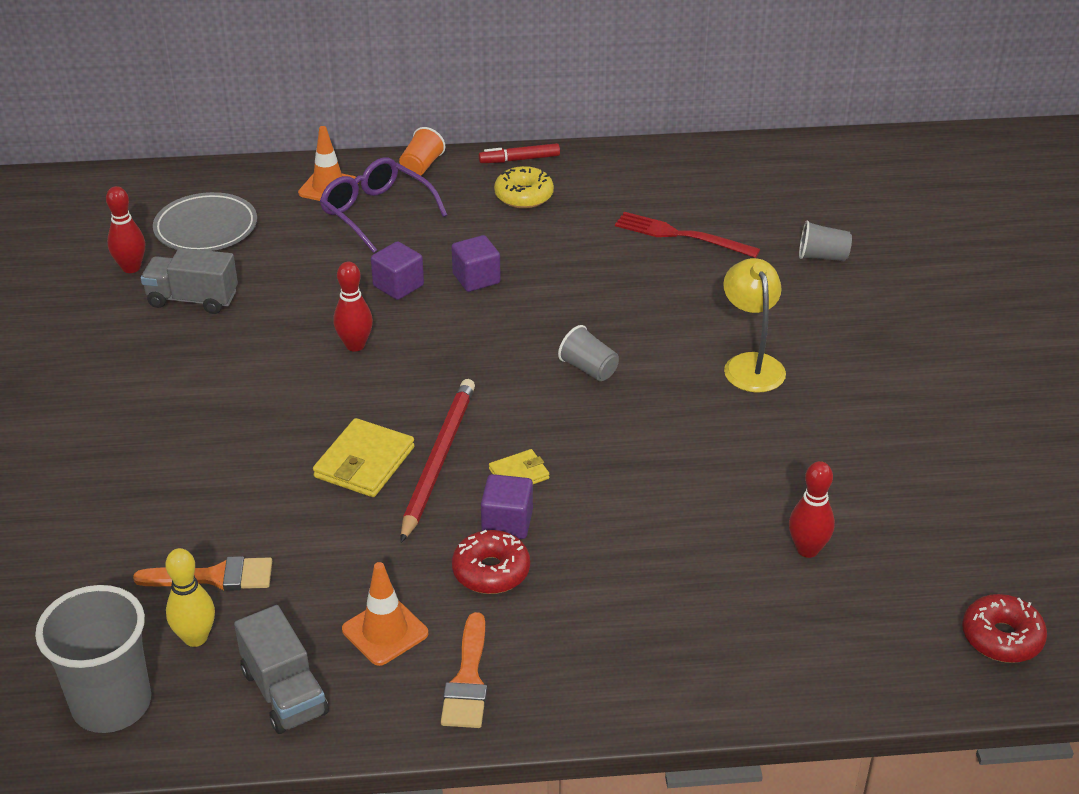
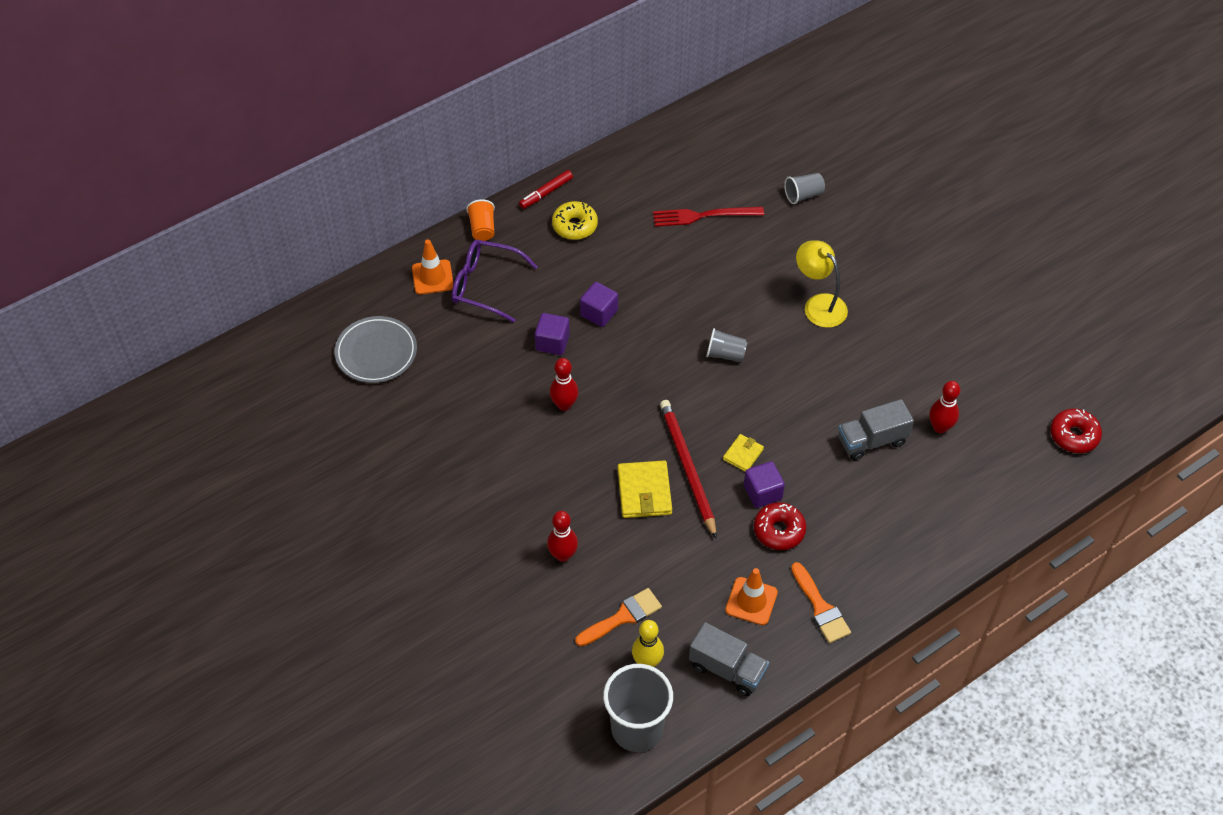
camera: 30 degrees left, 15 degrees up
(131, 268) = (354, 411): red bowling pin -> red bowling pin (563, 555)
(193, 299) = (422, 418): grey truck -> grey truck (872, 441)

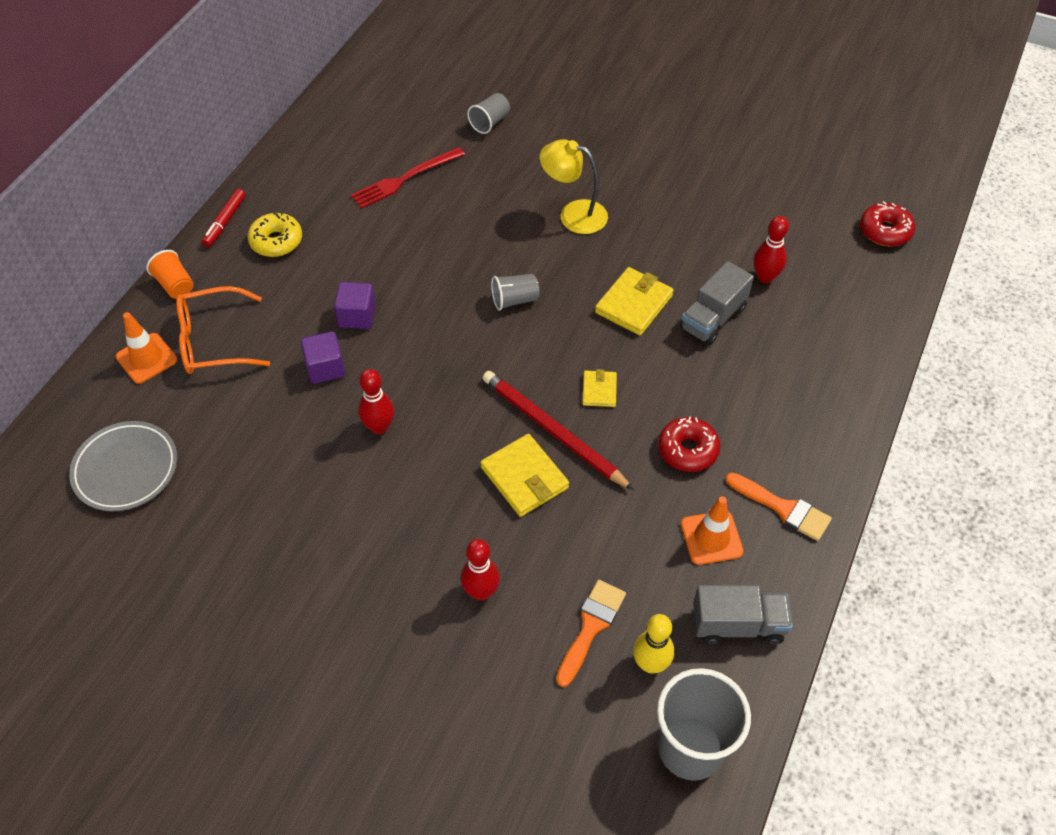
camera: 30 degrees left, 0 degrees up
(485, 285) = (213, 341): purple glasses -> orange glasses
(762, 492) = (645, 419): purple cube -> none
(816, 400) = (633, 304): none -> yellow wallet

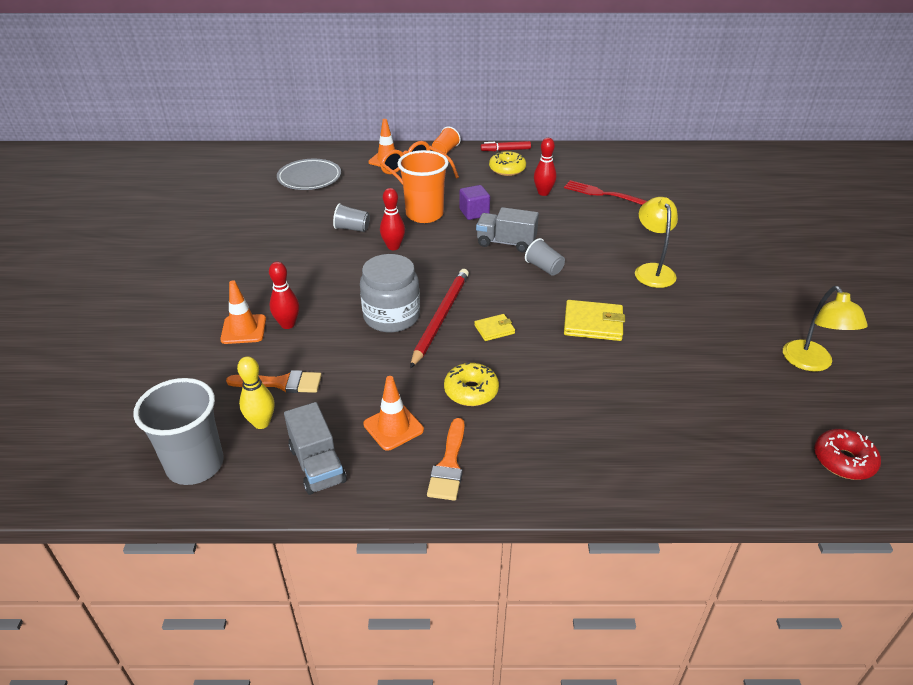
camera: 65 degrees right, 15 degrees down
(325, 368) = (424, 214): purple cube -> orange cup
(465, 645) = (243, 329): none -> orange traffic cone
(490, 122) = (698, 210): grey cup -> grey cup (352, 228)
(524, 477) = (391, 316): yellow wallet -> grey jar
(687, 450) = (471, 391): red donut -> yellow donut
(713, 318) = (618, 370): grey truck -> grey truck (506, 243)
(765, 277) = (695, 390): red bowling pin -> red bowling pin (543, 193)
(768, 181) = (811, 363): none -> yellow lamp

